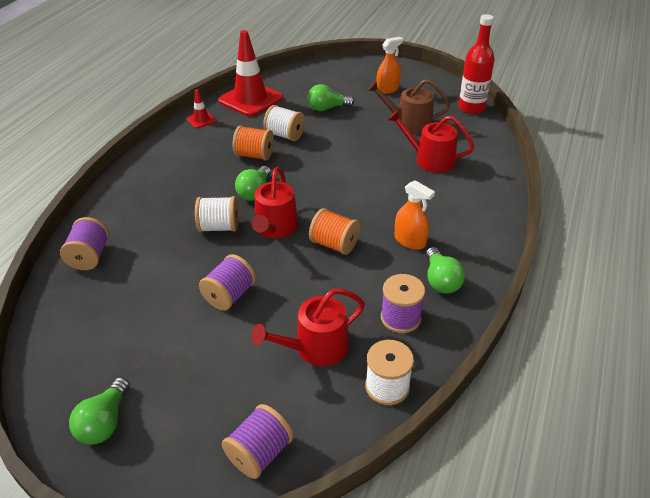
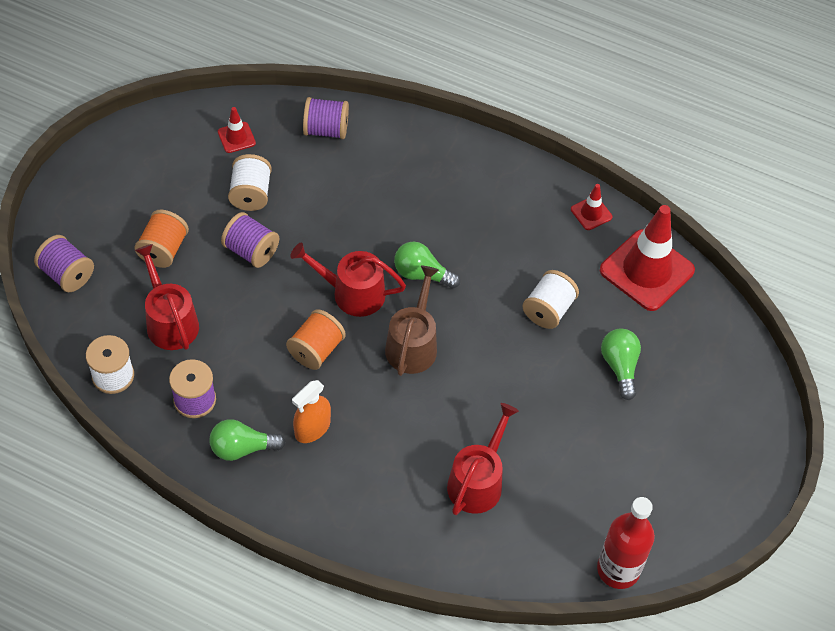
camera: 90 degrees right, 15 degrees up
(83, 321) = (236, 137): none -> red traffic cone
(105, 422) = (120, 167): green light bulb -> none
(219, 227) = (360, 239): white spool -> white spool (251, 194)
(254, 155) = (501, 274): orange spool -> orange spool (163, 249)
(387, 89) = (678, 456): orange spray bottle -> none
(409, 123) = (574, 470): brown watering can -> brown watering can (413, 344)

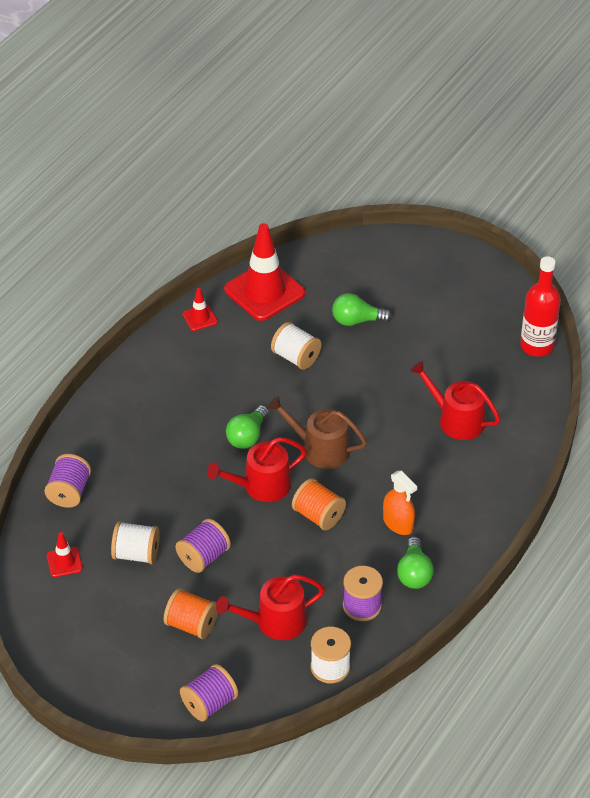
camera: 80 degrees left, 10 degrees down
(352, 293) = (261, 486): red watering can -> red watering can turned 45 degrees clockwise

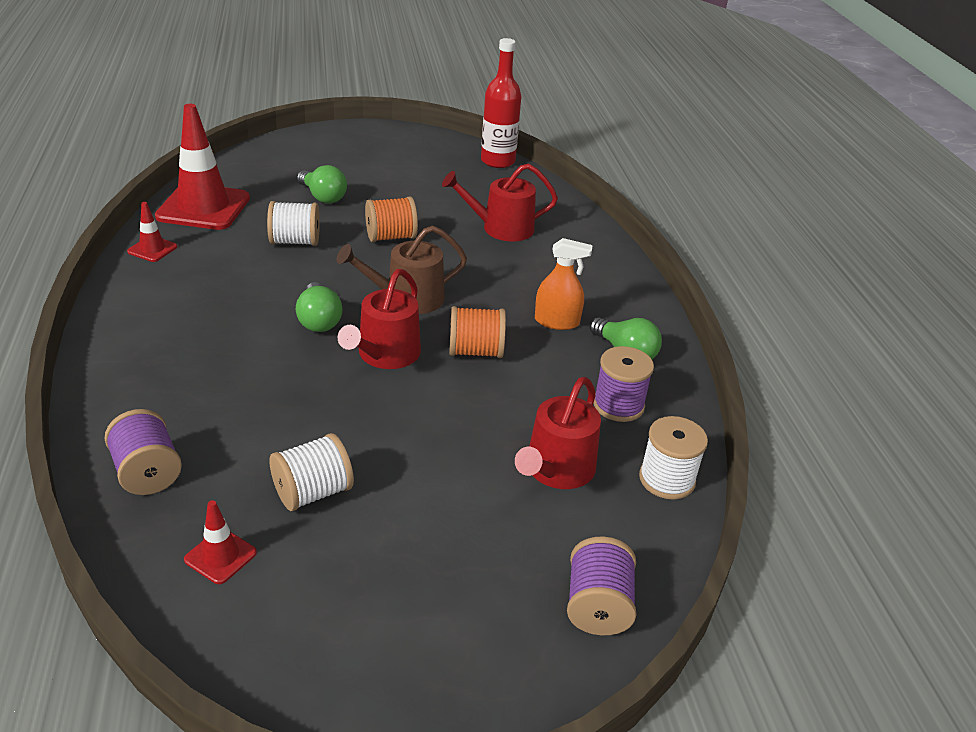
camera: 45 degrees left, 10 degrees down
(191, 625) = (469, 529): orange spool -> orange spool (391, 237)
(203, 557) = (399, 451): purple spool -> none
(357, 320) = (323, 197): green light bulb -> green light bulb turned 90 degrees counterclockwise

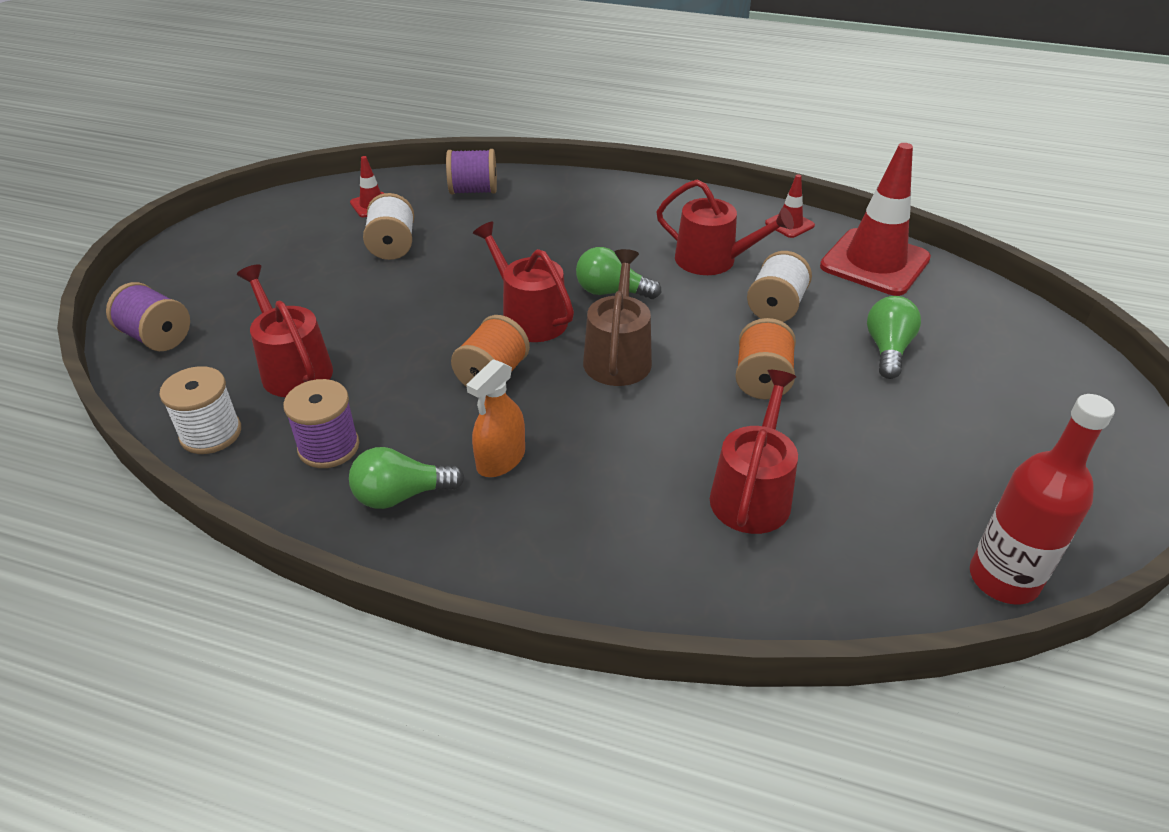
camera: 120 degrees right, 5 degrees up
(236, 278) = (713, 260): none -> red watering can
(323, 197) = (887, 349): green light bulb -> green light bulb turned 120 degrees clockwise

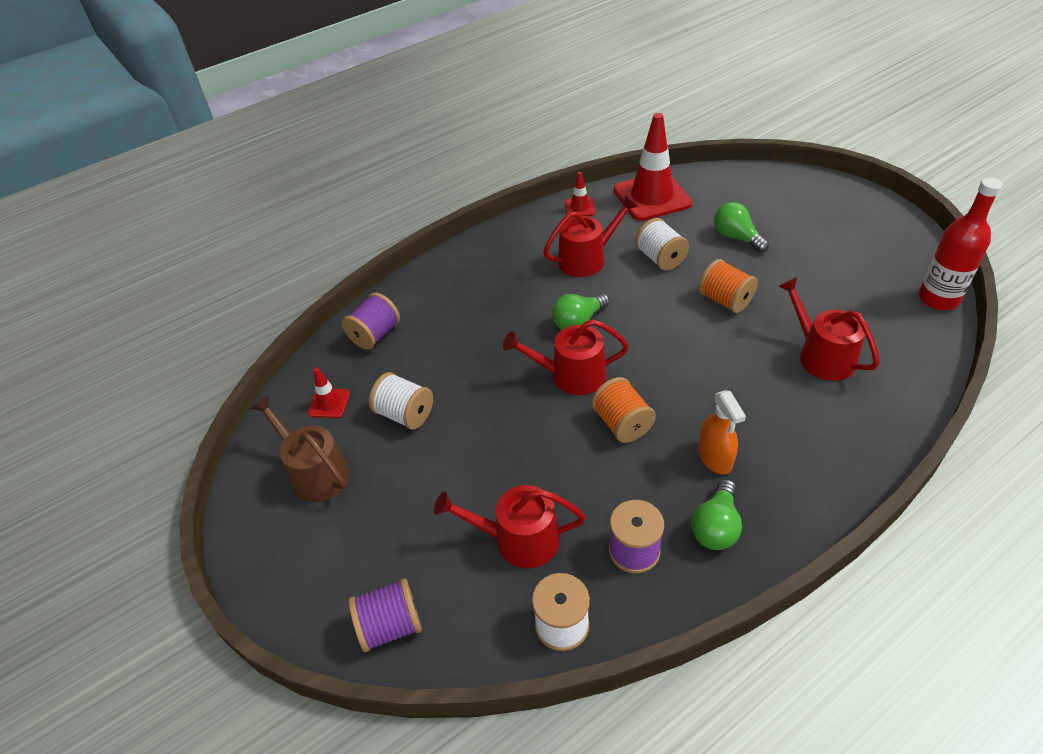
camera: 50 degrees left, 5 degrees up
(618, 356) = (651, 352): brown watering can -> brown watering can (315, 472)

